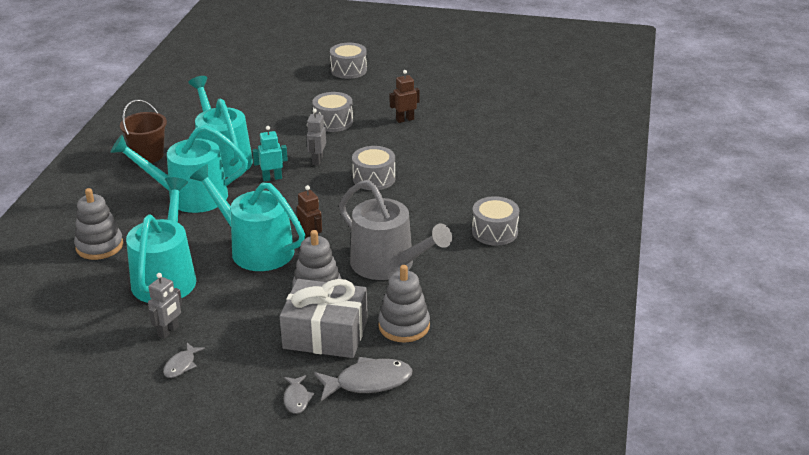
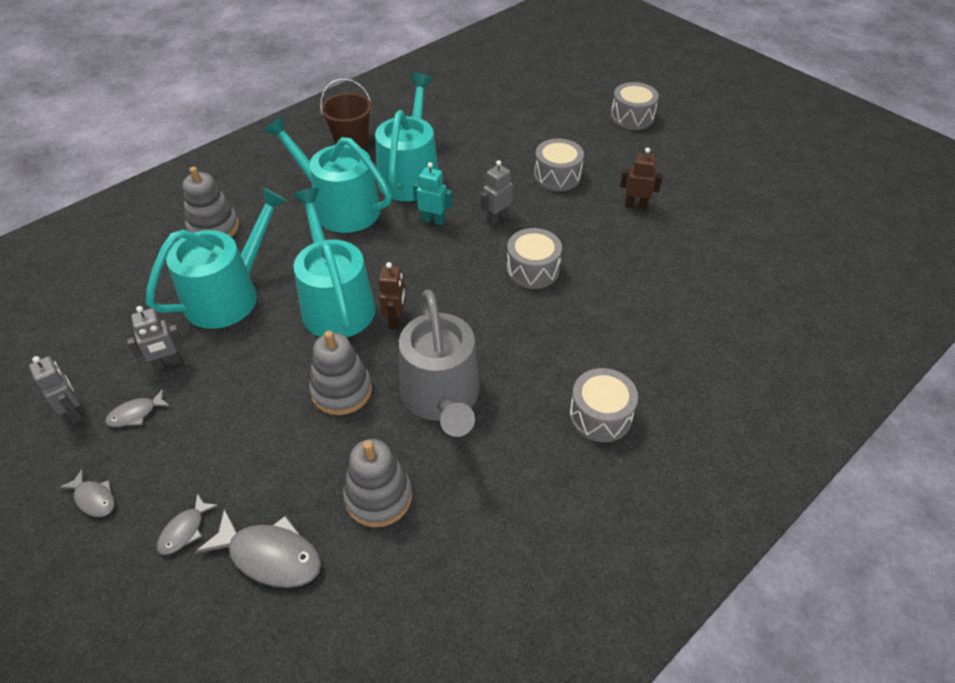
camera: 35 degrees right, 15 degrees up
(130, 385) = (74, 412): none -> grey robot
(210, 416) = (94, 498): none -> grey fish
(325, 334) = (293, 457): grey gift -> none

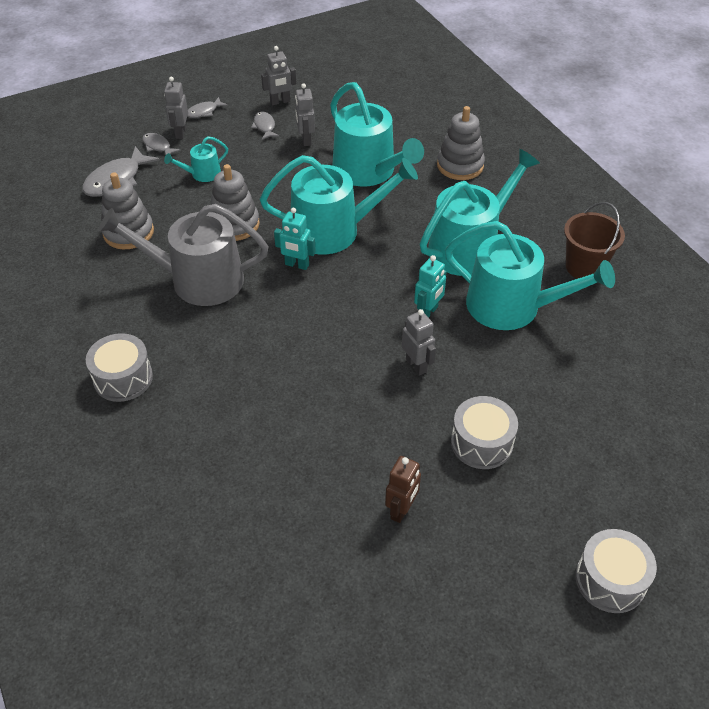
camera: 105 degrees right, 0 degrees up
(149, 512) = (180, 133): none -> grey robot
(247, 453) = (202, 174): none -> turquoise watering can
(396, 320) = (297, 265): brown robot -> turquoise robot
(532, 269) = (324, 376): grey drum -> none

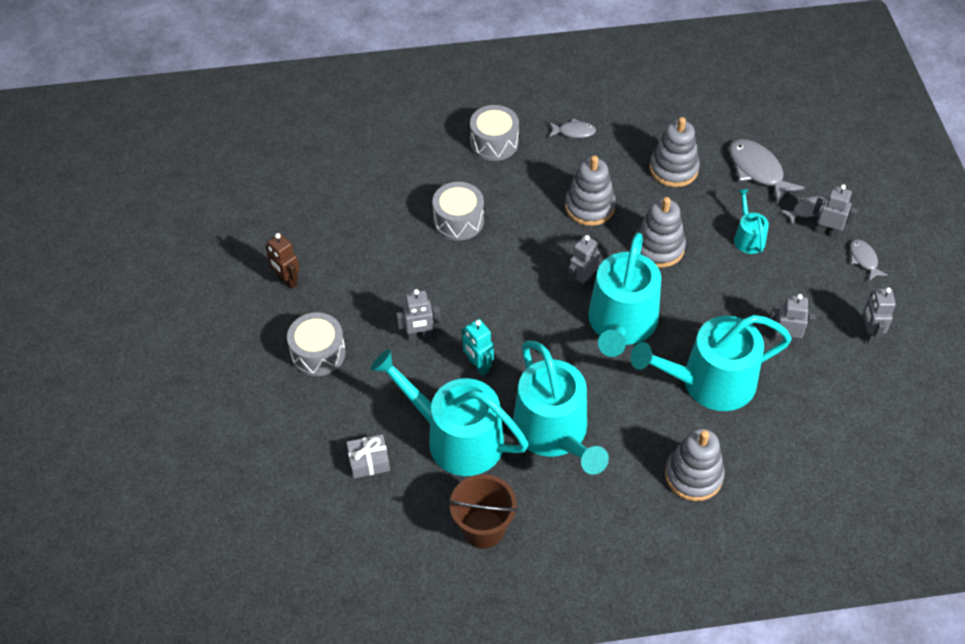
camera: 110 degrees right, 5 degrees up
(198, 280) = (589, 207): grey watering can -> grey stacking toy
(264, 126) = (821, 308): grey fish -> grey fish (574, 132)
(297, 265) = (582, 282): turquoise robot -> grey robot
(512, 306) = (456, 438): turquoise watering can -> turquoise watering can turned 75 degrees clockwise
(575, 360) = (369, 461): none -> grey gift
(610, 580) = (160, 388): grey drum -> grey drum (458, 220)

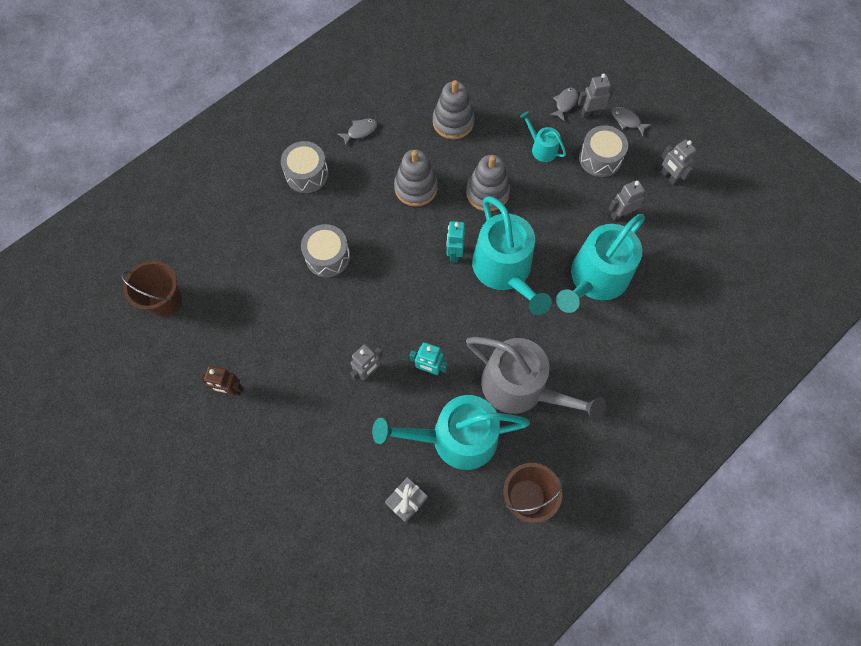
camera: 35 degrees left, 15 degrees up
(288, 179) = (165, 301): none -> brown bucket
(318, 353) = (302, 436): grey drum -> grey drum (600, 158)
(554, 433) = (521, 387): turquoise watering can -> grey watering can
(582, 282) = (454, 253): grey robot -> turquoise robot
(693, 476) = (635, 358): grey stacking toy -> none
(757, 171) = (511, 90): grey fish -> none

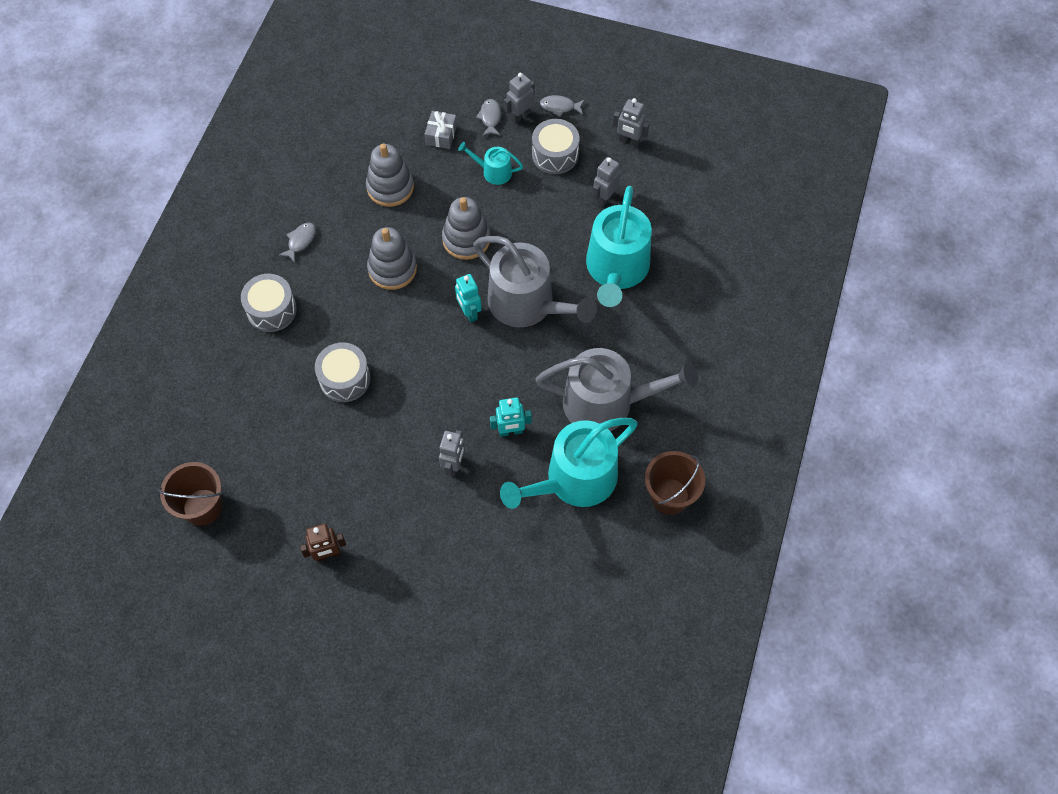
camera: 30 degrees left, 5 degrees down
(406, 500) = (563, 559): grey gift -> grey gift (441, 135)
(505, 270) = (527, 304): turquoise watering can -> grey watering can

